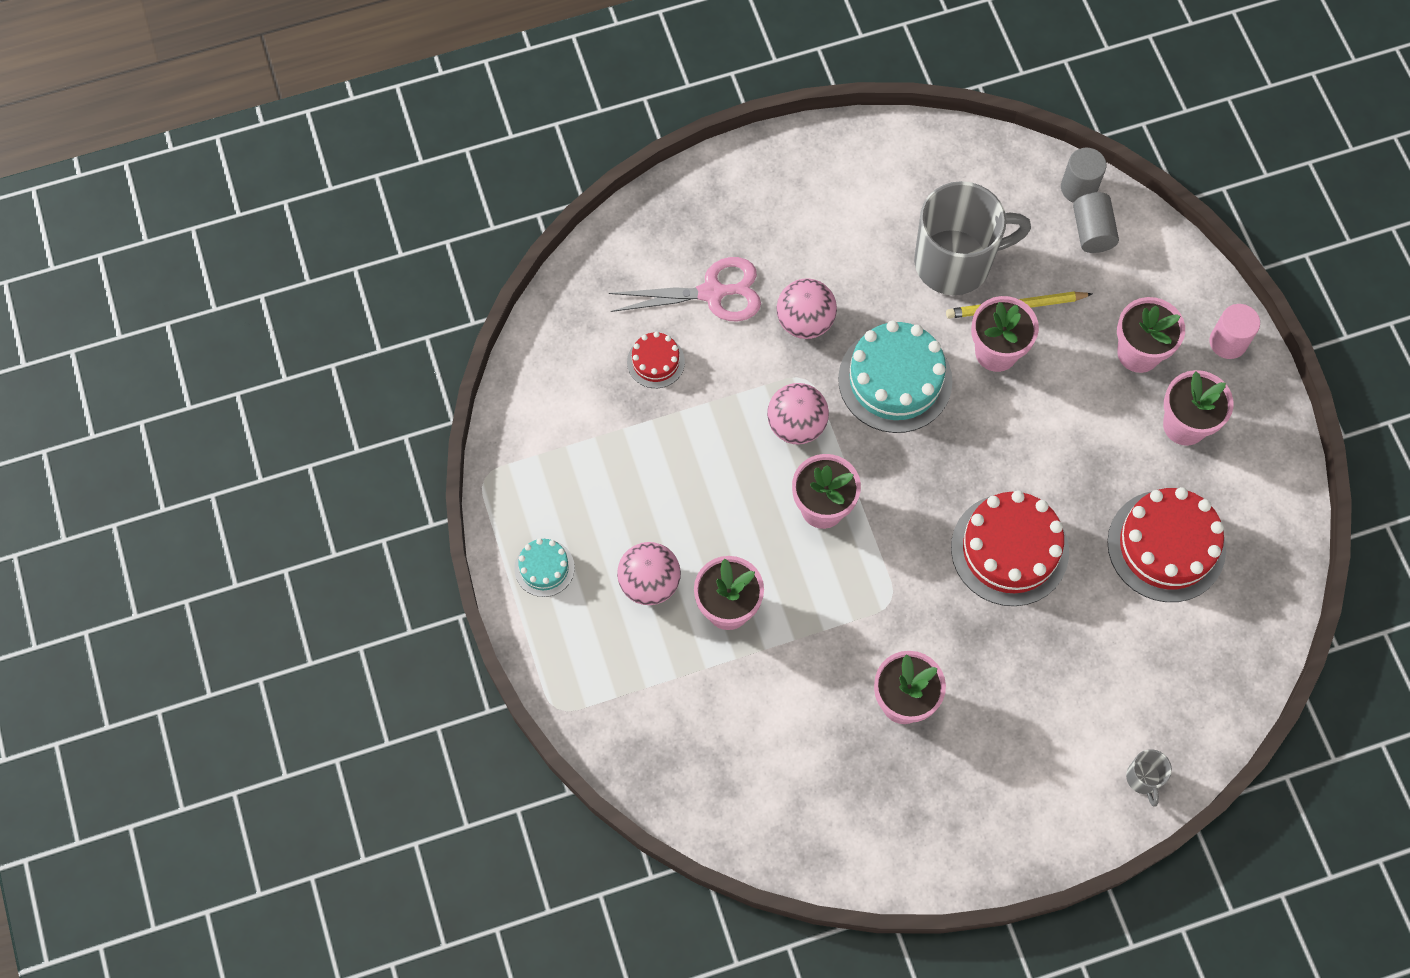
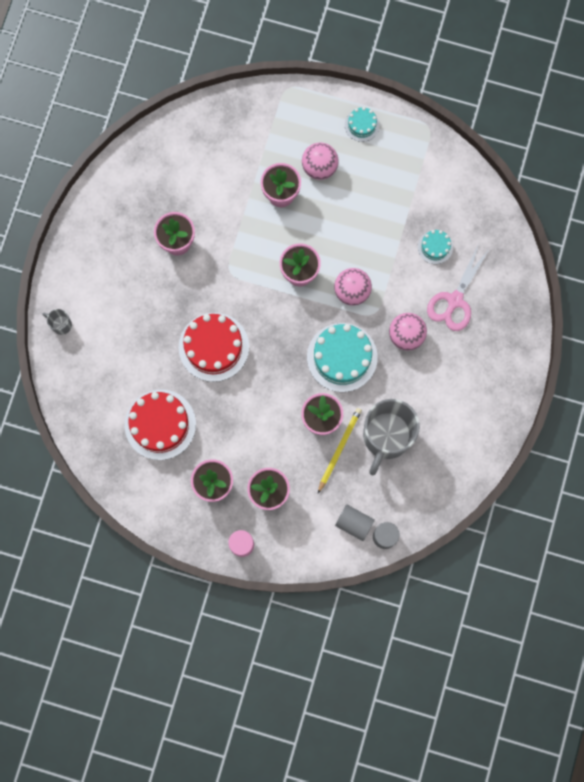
camera: 125 degrees right, 10 degrees up
(655, 361) = (435, 247): red cake -> turquoise cake

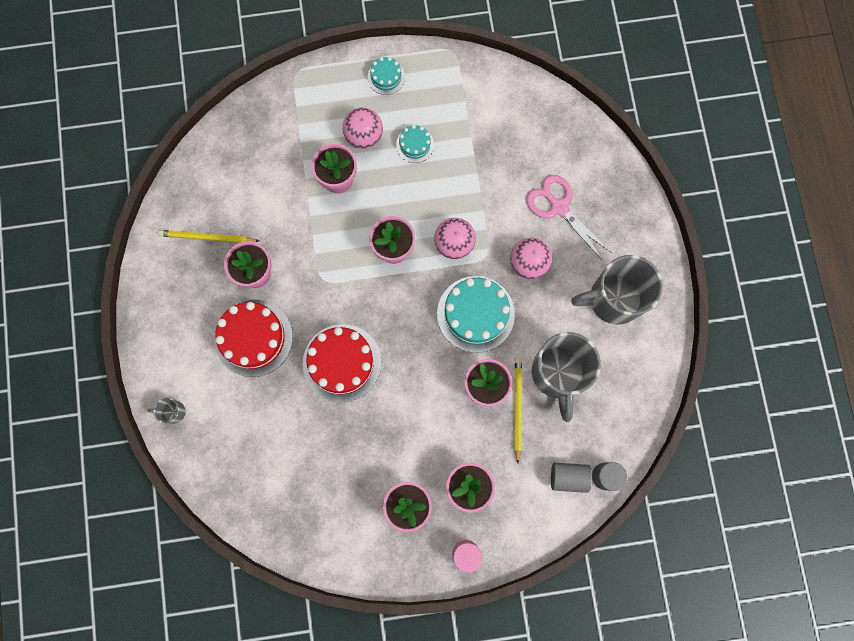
camera: 25 degrees left, 0 degrees up
(152, 195) = (208, 237): none -> yellow pencil
(160, 424) = (324, 468): red cake -> red cake (253, 338)
(435, 247) = (514, 164): turquoise cake -> turquoise cake (415, 145)
(455, 300) = (559, 207): pink scissors -> pink scissors turned 135 degrees clockwise
(463, 397) = (613, 299): none -> grey mug

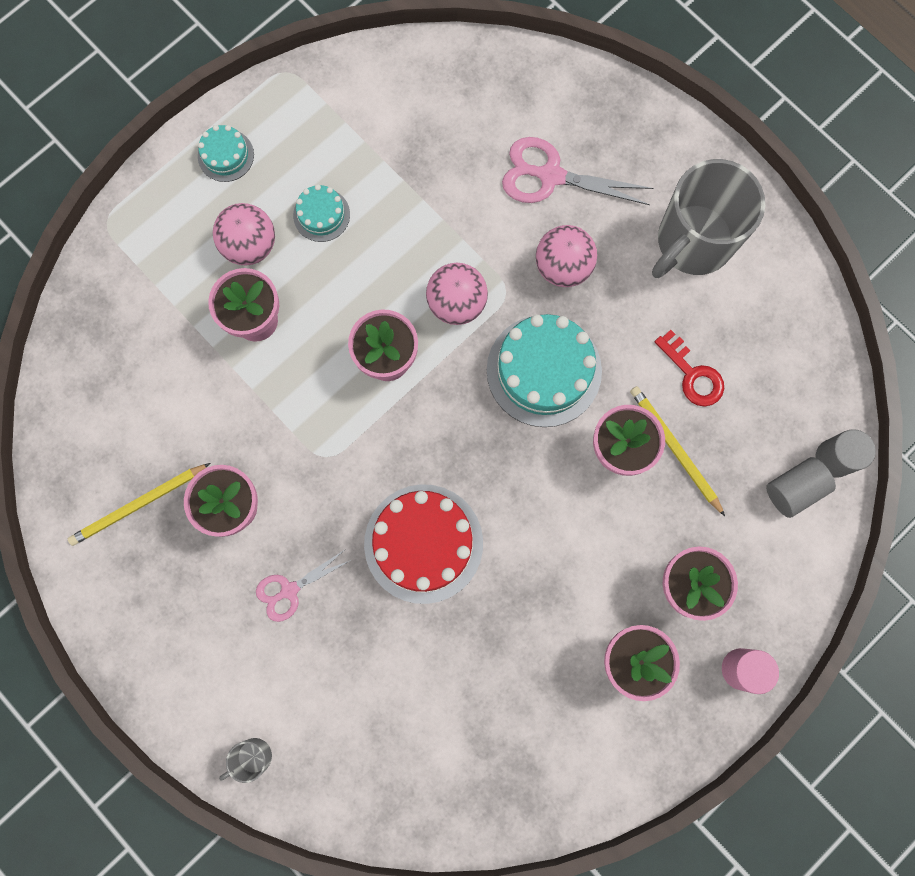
camera: 35 degrees left, 0 degrees up
(253, 338) = (289, 590): red cake -> pink scissors
(558, 373) = (692, 374): grey mug -> red key

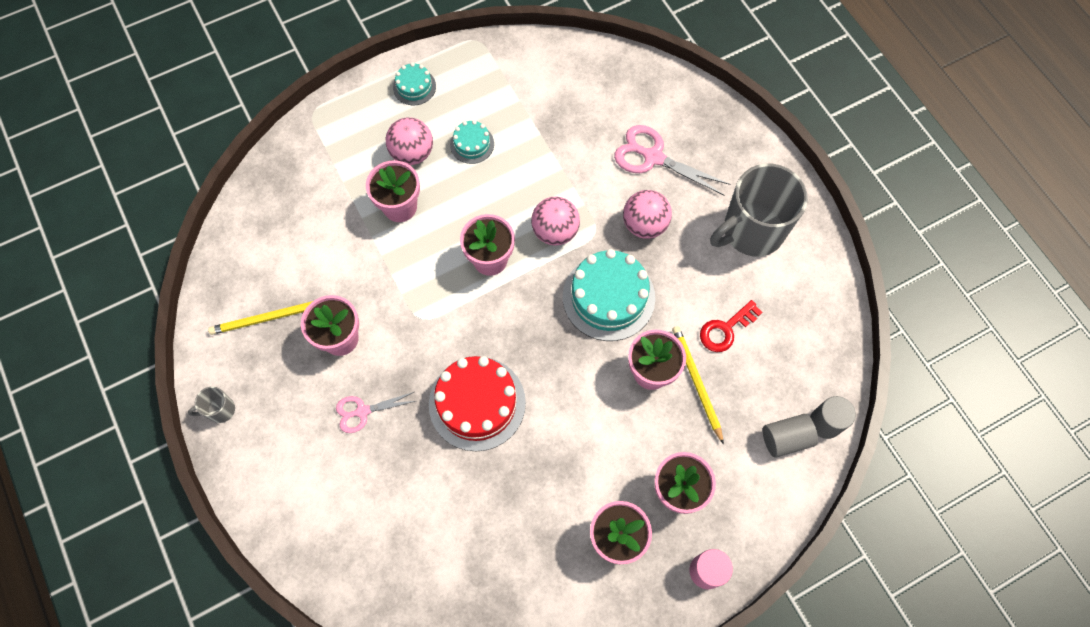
camera: 15 degrees right, 10 degrees down
(253, 756) = (293, 532): grey mug -> grey mug (220, 410)
(692, 374) = (725, 329): red key -> red key turned 75 degrees clockwise

